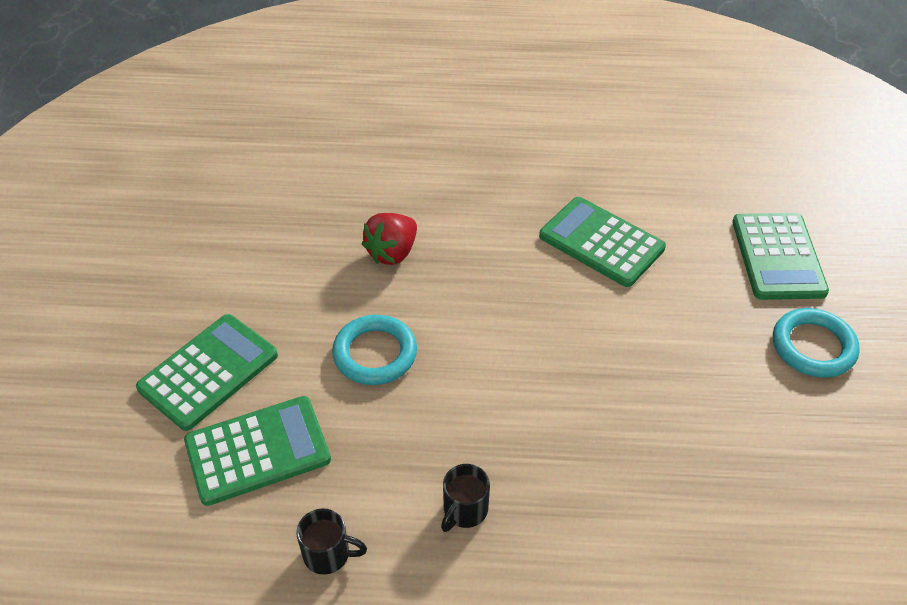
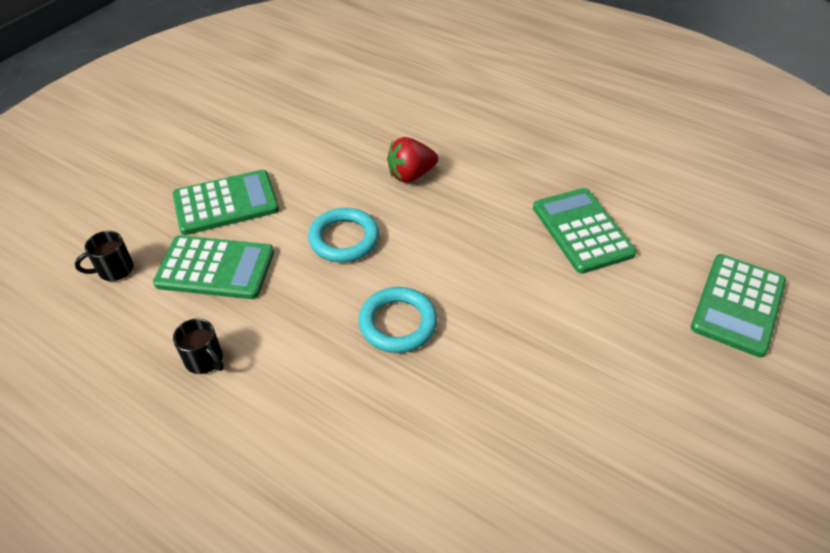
camera: 30 degrees right, 0 degrees up
(464, 510) = (321, 378): black mug -> black mug (114, 270)
(813, 347) = (717, 393): turquoise ring -> turquoise ring (398, 323)

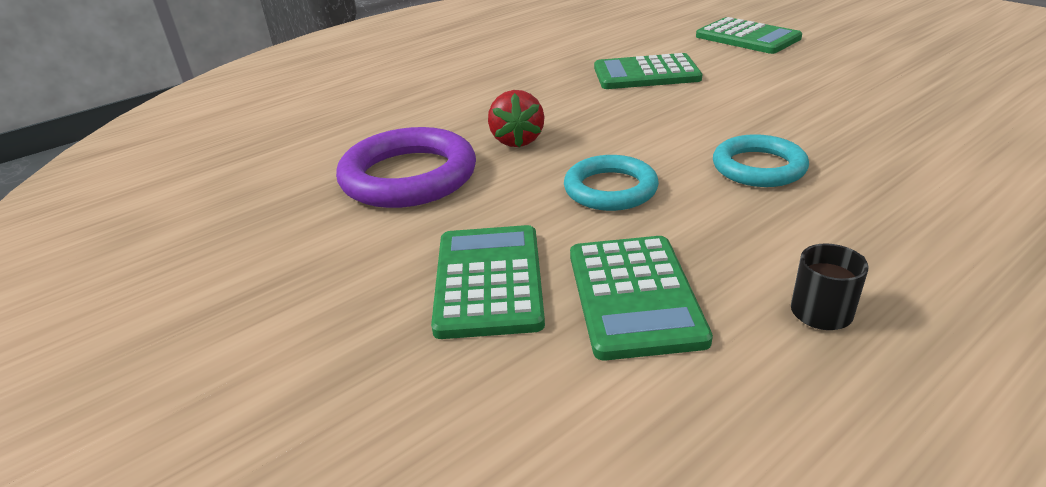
camera: 70 degrees left, 15 degrees down
(114, 270) = (603, 420): black mug -> none
(215, 268) = (634, 296): green calculator -> green calculator turned 150 degrees clockwise
(343, 136) = (409, 176): none -> purple ring

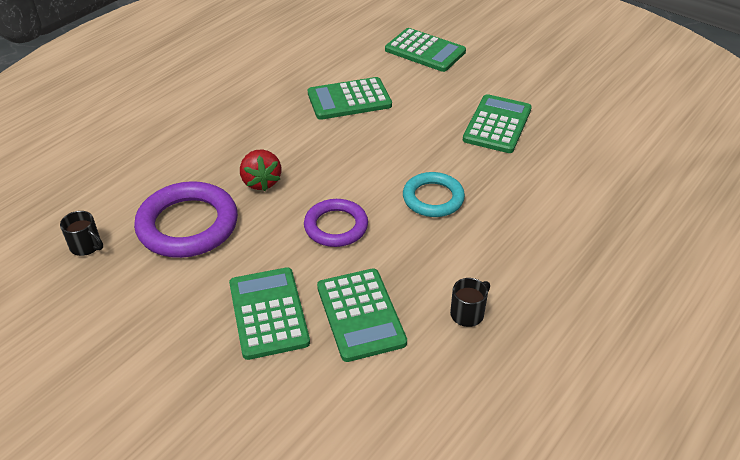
camera: 15 degrees left, 10 degrees up
(274, 189) = (86, 246): none -> black mug
(610, 189) = (336, 226): turquoise ring -> purple ring
(852, 99) = (497, 124): none -> green calculator

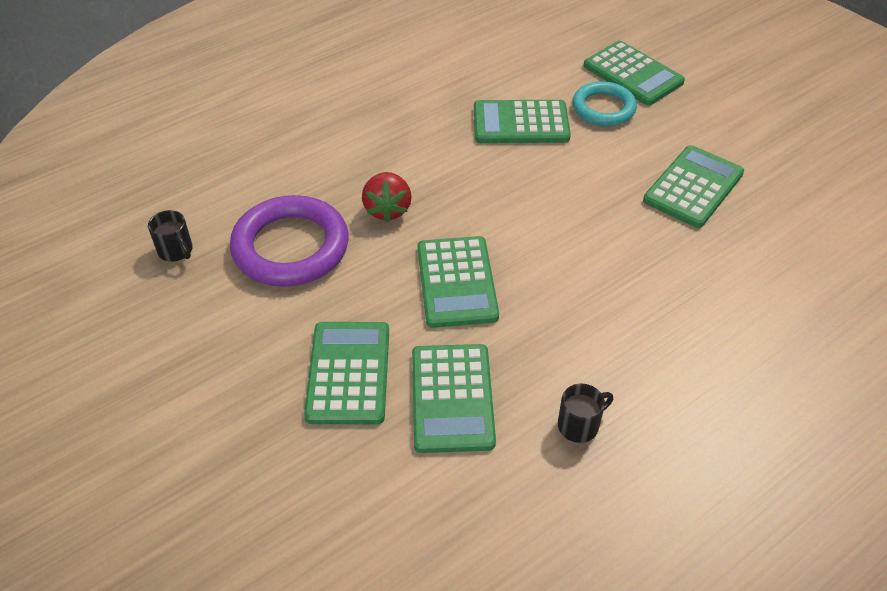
camera: 15 degrees right, 5 degrees up
(336, 226) = (456, 282): purple ring -> green calculator
(433, 198) = (583, 269): turquoise ring -> turquoise ring (603, 108)

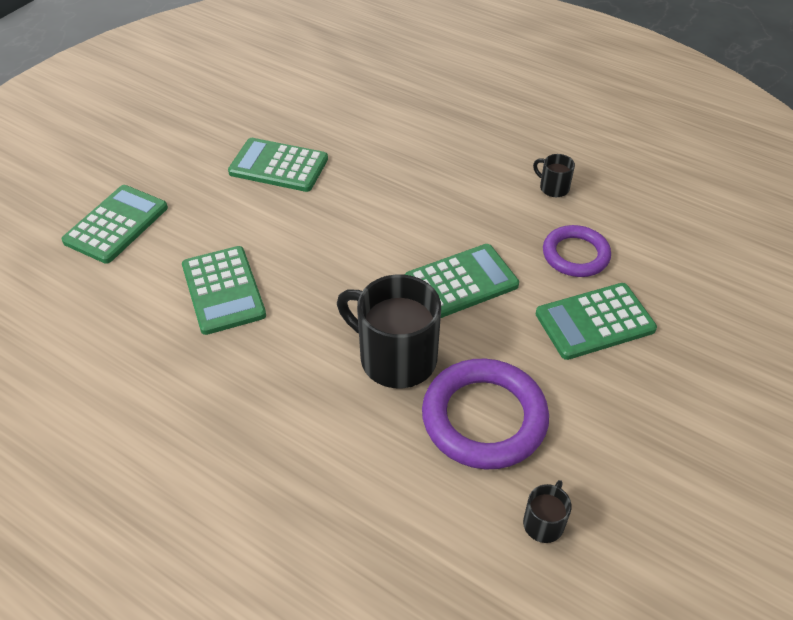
camera: 110 degrees left, 0 degrees up
(387, 209) = (395, 358): red strawberry -> black mug
(452, 398) = (575, 255): green calculator -> purple ring
(603, 108) = (181, 236): turquoise ring -> none

